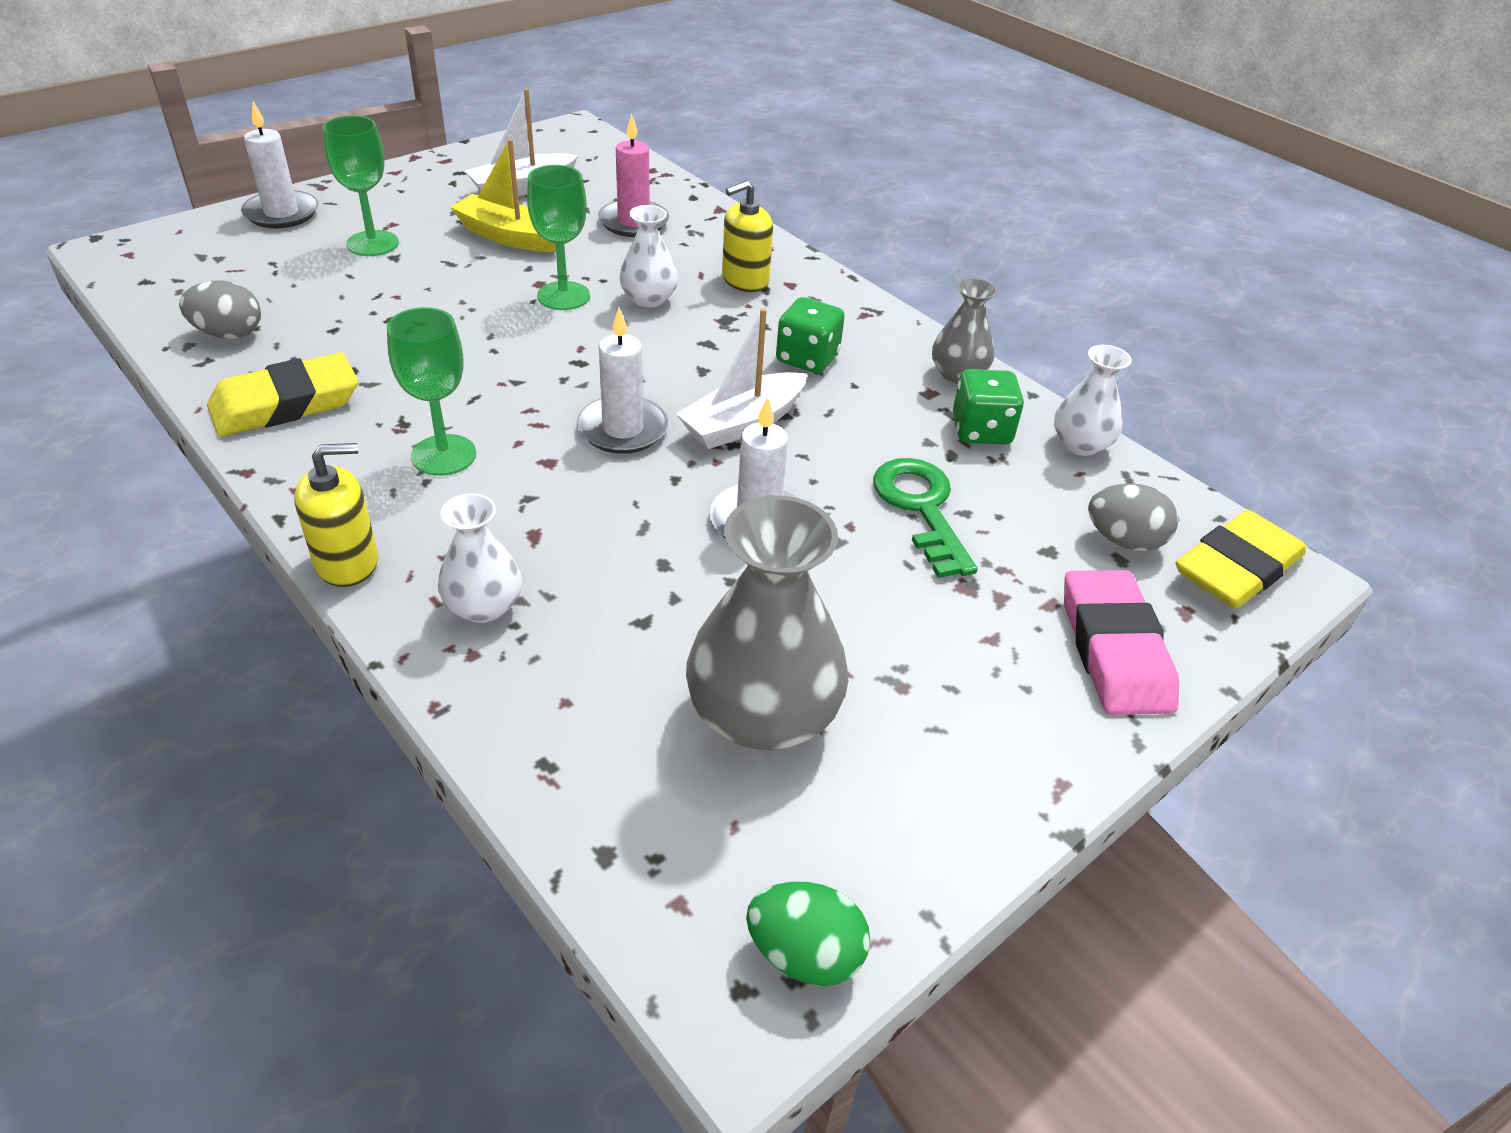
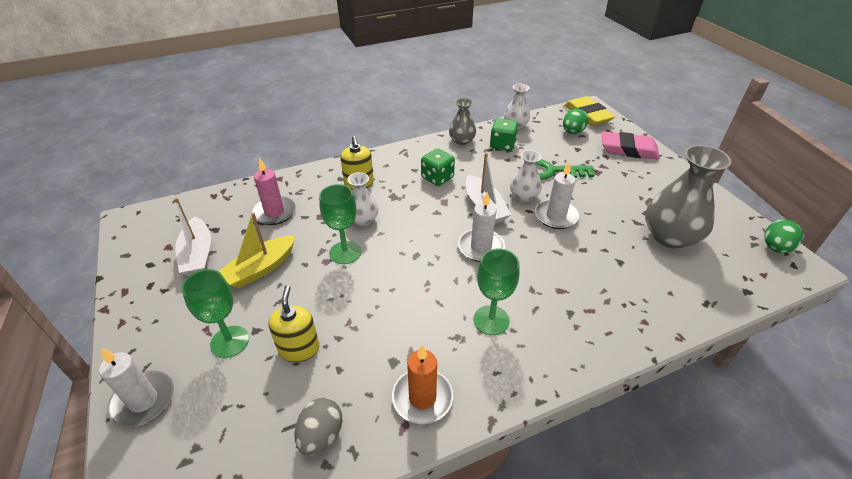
camera: 70 degrees left, 0 degrees up
(286, 404) = (422, 398): yellow eraser -> orange candle
(347, 562) = (580, 368): yellow soap dispenser -> yellow soap dispenser (299, 349)
(484, 606) = (612, 314): white vase -> white vase (524, 196)
(1123, 540) = (572, 132): grey egg -> green egg

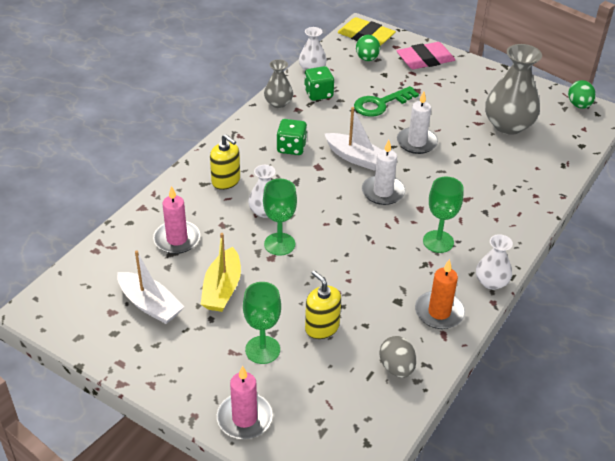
camera: 35 degrees left, 0 degrees up
(143, 401) = (244, 418): white candle -> pink candle
(524, 196) = (378, 135): white vase -> white vase (491, 282)

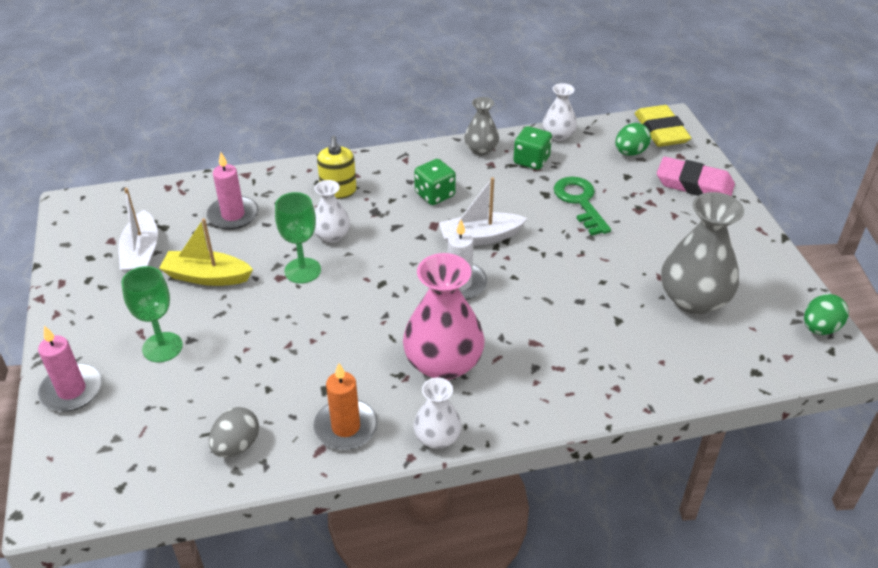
camera: 45 degrees right, 0 degrees up
(222, 288) = (207, 277): yellow boat -> yellow boat turned 45 degrees clockwise
(322, 327) = (231, 364): yellow soap dispenser -> none
(355, 158) = (480, 237): white boat -> white boat turned 90 degrees clockwise
(380, 104) = (580, 202): green key -> green key turned 60 degrees clockwise
(416, 142) = (563, 258): white candle -> none
(438, 241) = (443, 363): green goblet -> pink vase

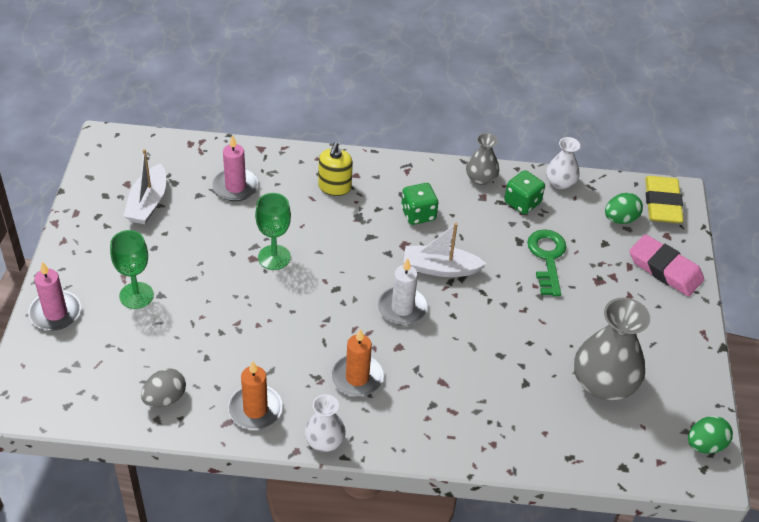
camera: 15 degrees right, 5 degrees up
(207, 277) = (193, 240): yellow boat -> none
(332, 235) = (312, 230): white vase -> none
(443, 363) = (357, 377): pink vase -> orange candle

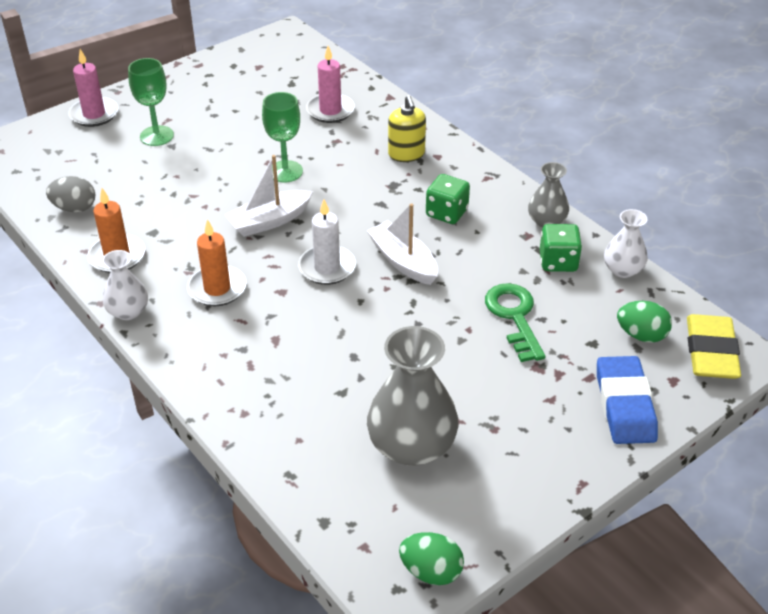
camera: 50 degrees right, 5 degrees down
(148, 203) = (253, 86): white boat -> white boat (270, 221)
(334, 187) = (406, 154): yellow soap dispenser -> yellow soap dispenser turned 75 degrees counterclockwise
(547, 258) = (514, 317): green key -> green key turned 60 degrees counterclockwise
(662, 203) = (711, 352): yellow eraser -> yellow eraser turned 45 degrees counterclockwise
(665, 269) = (625, 405): pink eraser -> blue eraser

